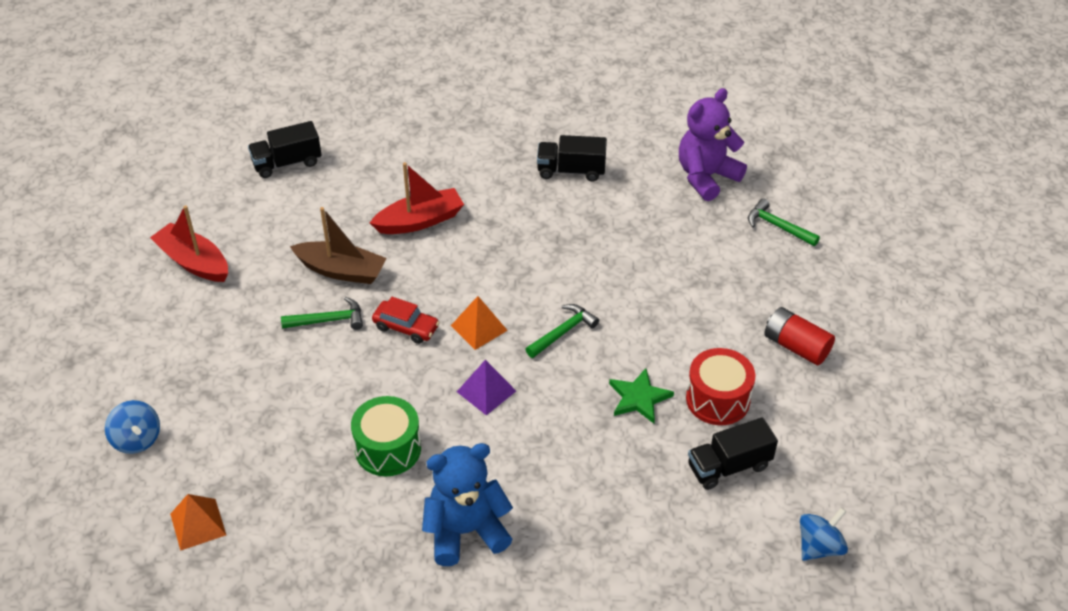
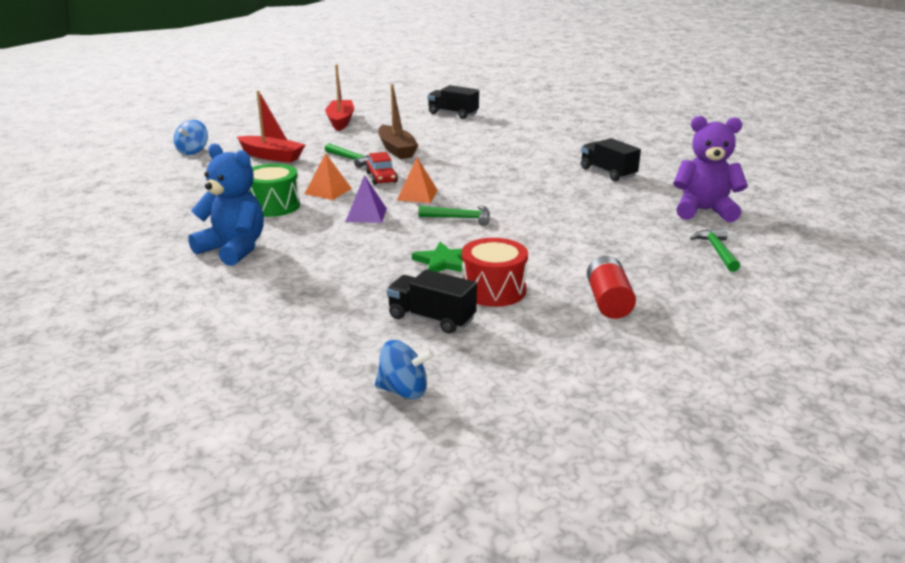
camera: 50 degrees right, 20 degrees down
(198, 524) = (148, 183): orange pyramid -> orange pyramid (328, 191)
(419, 221) = (474, 153): red boat -> red boat (271, 156)

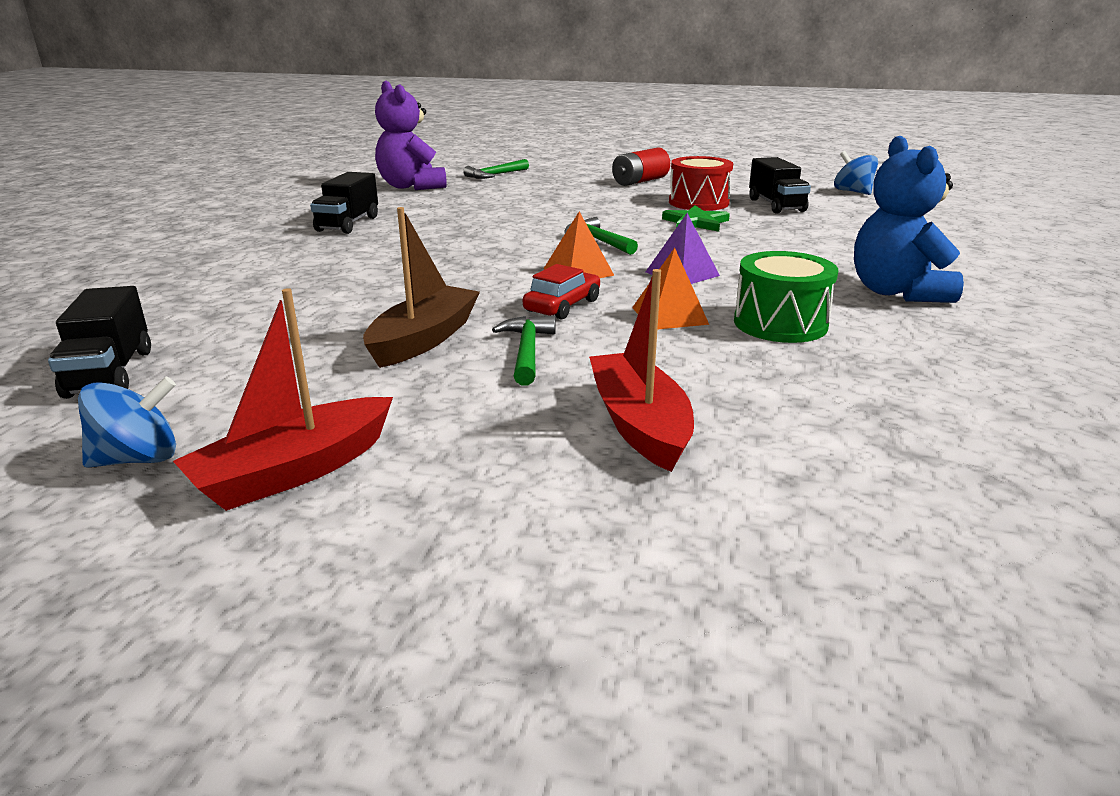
camera: 130 degrees left, 0 degrees up
(193, 151) = (798, 542): blue spinning top -> blue spinning top (138, 459)

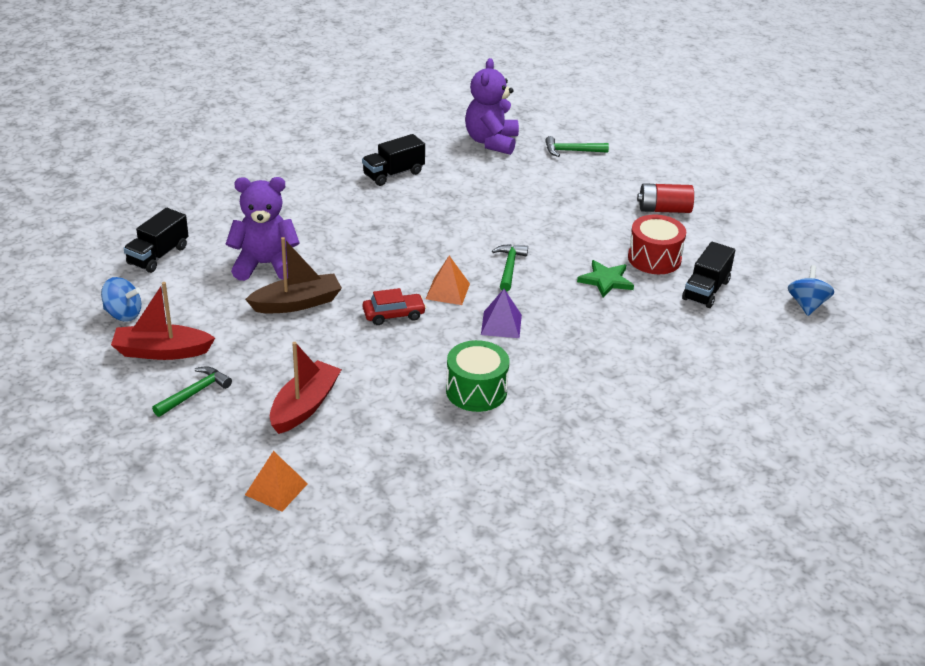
camera: 40 degrees right, 10 degrees up
(312, 325) = (265, 265): none -> purple teddy bear
(527, 351) = (328, 337): green hammer -> green hammer (195, 393)
(669, 315) = (433, 352): orange pyramid -> orange pyramid (276, 489)
(896, 292) = (592, 409): blue teddy bear -> none

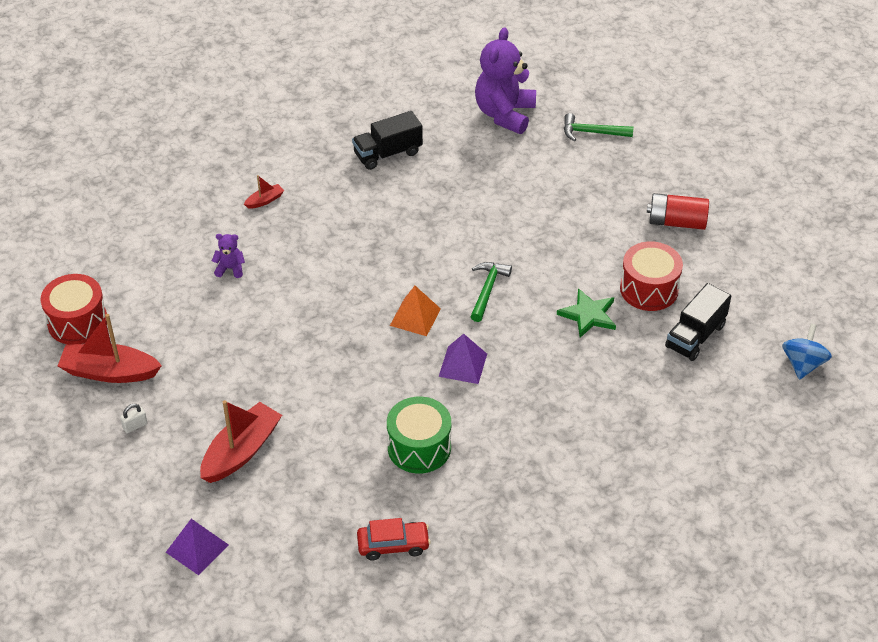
camera: 10 degrees right, 10 degrees up
(123, 314) = (78, 322): blue spinning top -> red drum
(158, 255) = (123, 248): black truck -> none
(195, 393) = (135, 426): green hammer -> white padlock
(265, 265) = (230, 268): purple teddy bear -> purple teddy bear, size x0.44
(276, 489) = (197, 548): orange pyramid -> purple pyramid
(287, 213) = (264, 200): none -> red boat
(297, 303) = (255, 321): brown boat -> none
(393, 315) = (352, 343): red car -> red car (393, 545)

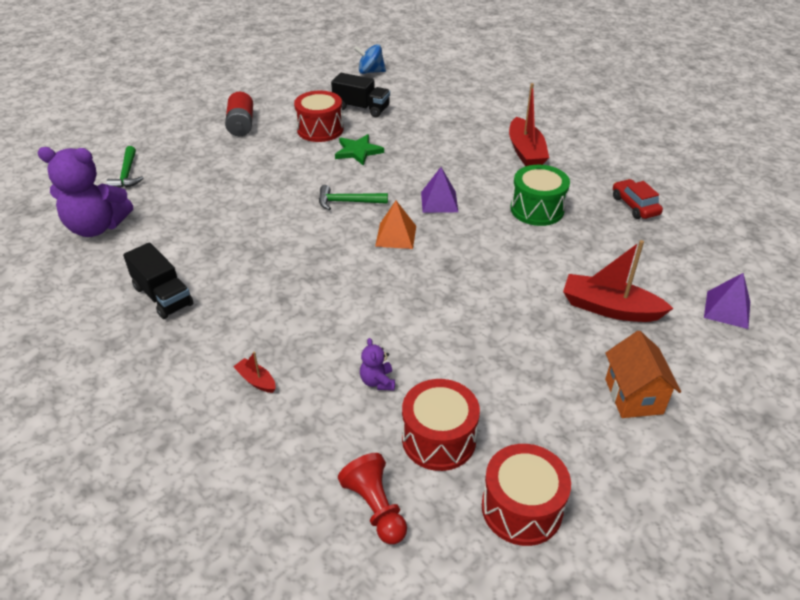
camera: 105 degrees left, 5 degrees down
(110, 372) = (578, 444): red boat -> red boat (525, 152)
(120, 247) = (375, 507): none -> red pawn
(135, 426) = (633, 396): white padlock -> orange house
(157, 292) = (438, 439): none -> red drum

